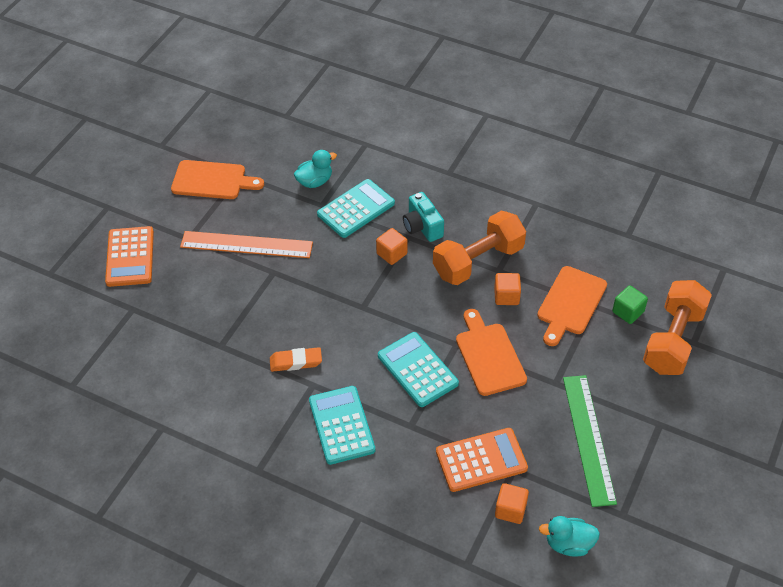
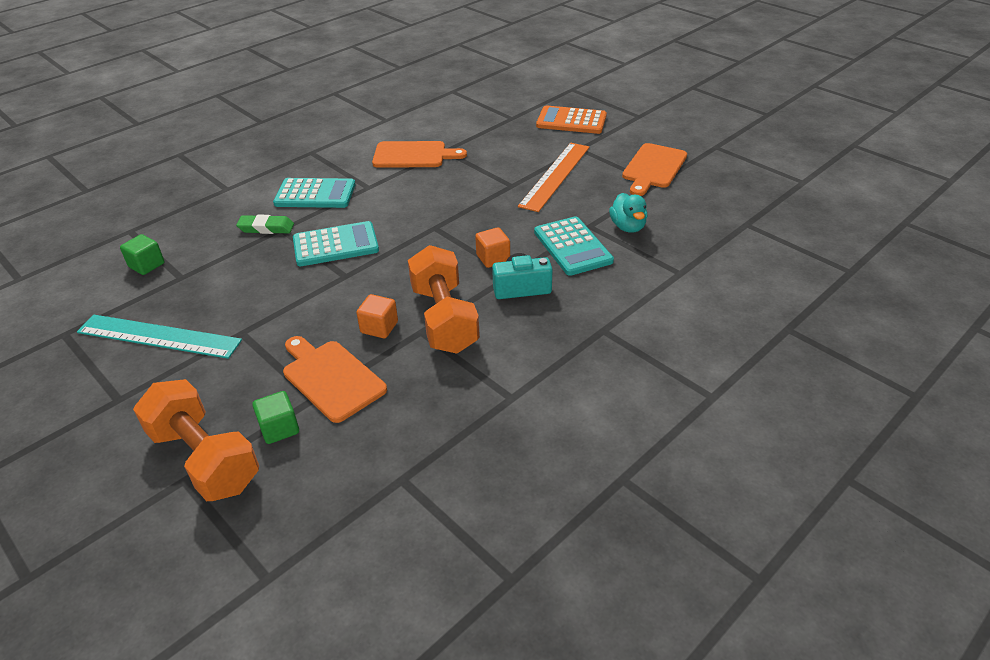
camera: 110 degrees right, 10 degrees down
(296, 362) = (399, 182): orange eraser -> none
(414, 439) = (266, 228): none -> green eraser
(481, 460) = (209, 260): orange calculator -> none
(489, 356) = (313, 294): orange cutting board -> orange cutting board (413, 155)
(510, 510) = (147, 265): orange cube -> green cube
(568, 544) = (80, 290): turquoise duck -> none
(589, 439) = (158, 336): green ruler -> turquoise ruler

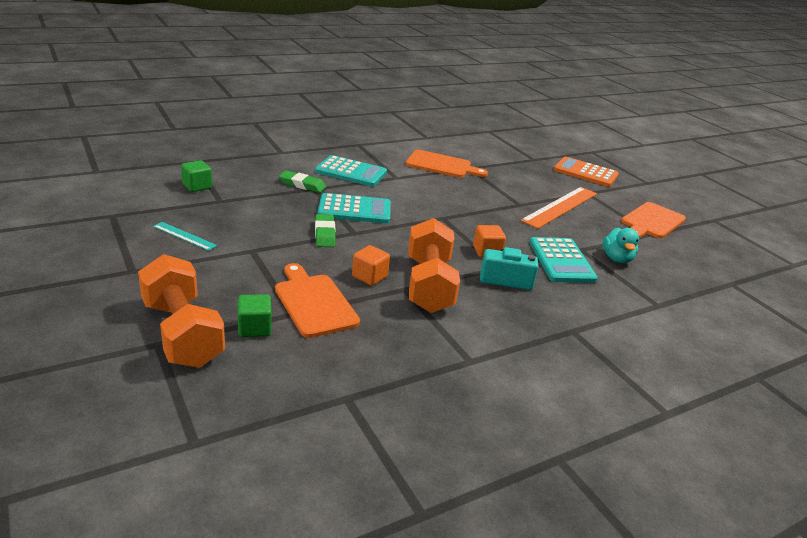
camera: 10 degrees right, 10 degrees down
(158, 336) = (184, 236): turquoise ruler -> turquoise ruler, size x0.50
(313, 287) = (325, 234): none -> green eraser

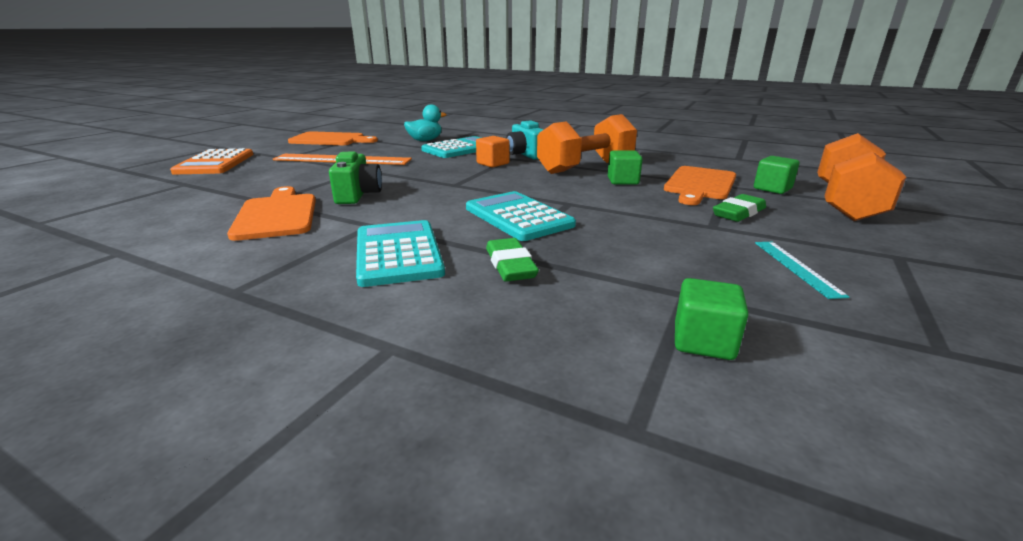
camera: 120 degrees left, 5 degrees down
(325, 234) = (602, 212): green eraser -> green eraser (738, 213)
(369, 276) = (623, 181): orange cube -> green cube
(455, 188) = (358, 195): none -> green camera

